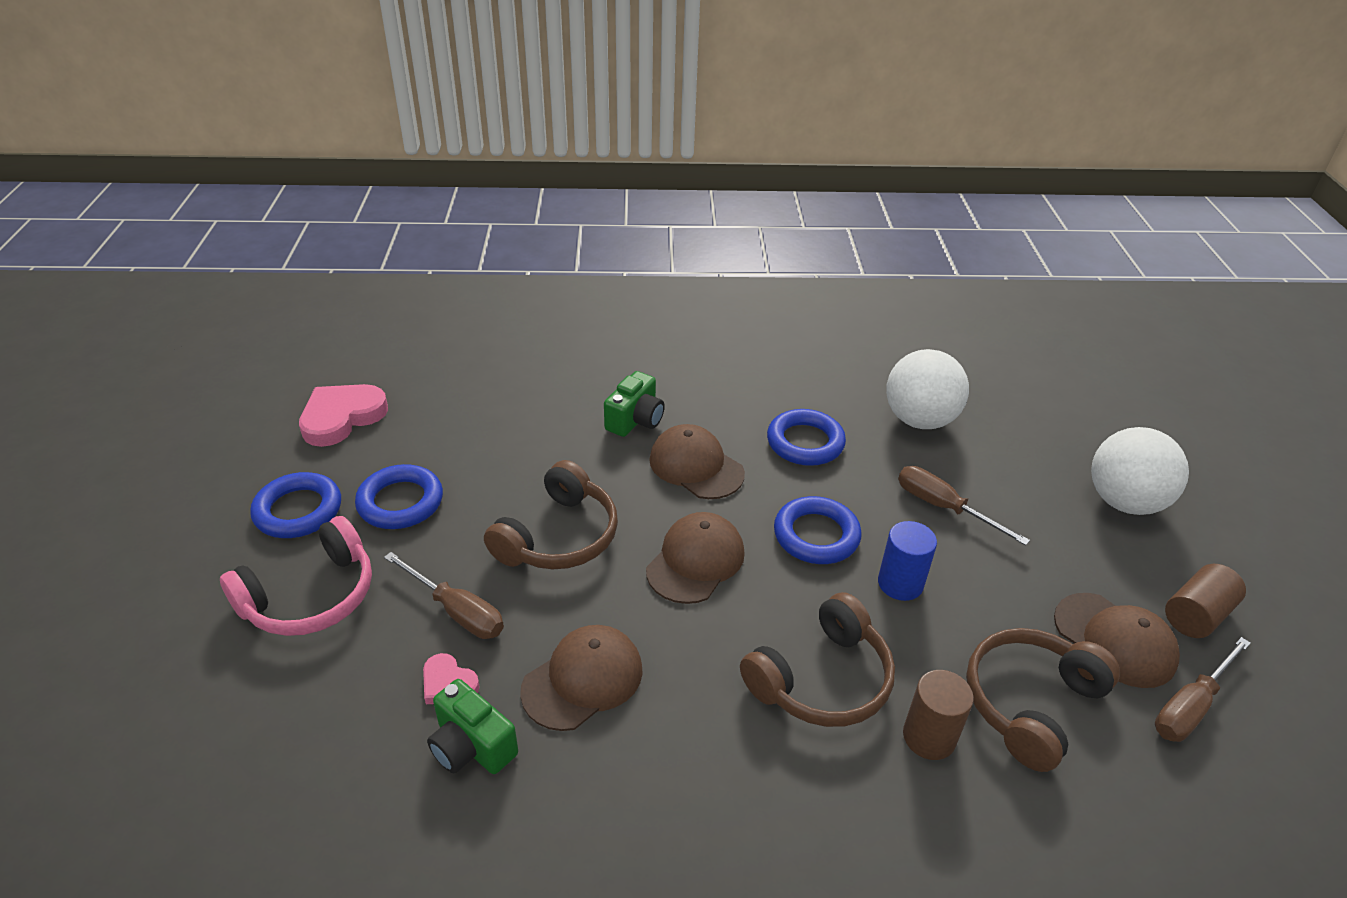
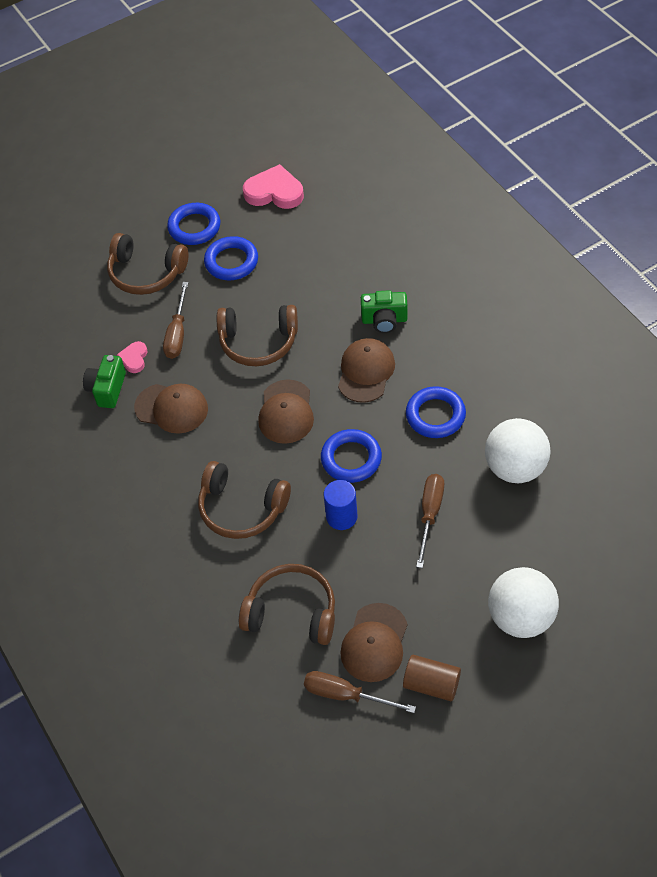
camera: 65 degrees right, 15 degrees up
(310, 596) = (146, 273): pink headphones -> brown headphones
(695, 561) = (286, 412): brown cap -> brown cap turned 90 degrees clockwise
(929, 737) = (235, 571): brown cylinder -> none

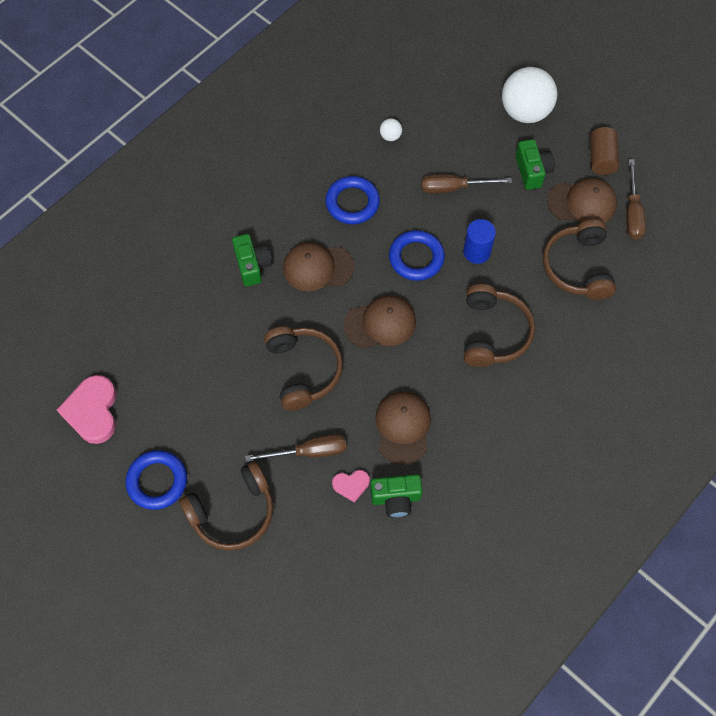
camera: 110 degrees left, 10 degrees up
(146, 273) = (233, 512): brown headphones -> brown headphones turned 60 degrees clockwise
(231, 262) = (201, 427): blue ring -> none
(432, 601) = (532, 171): none -> green camera
(515, 468) = (390, 136): white ball -> white ball, size x0.41

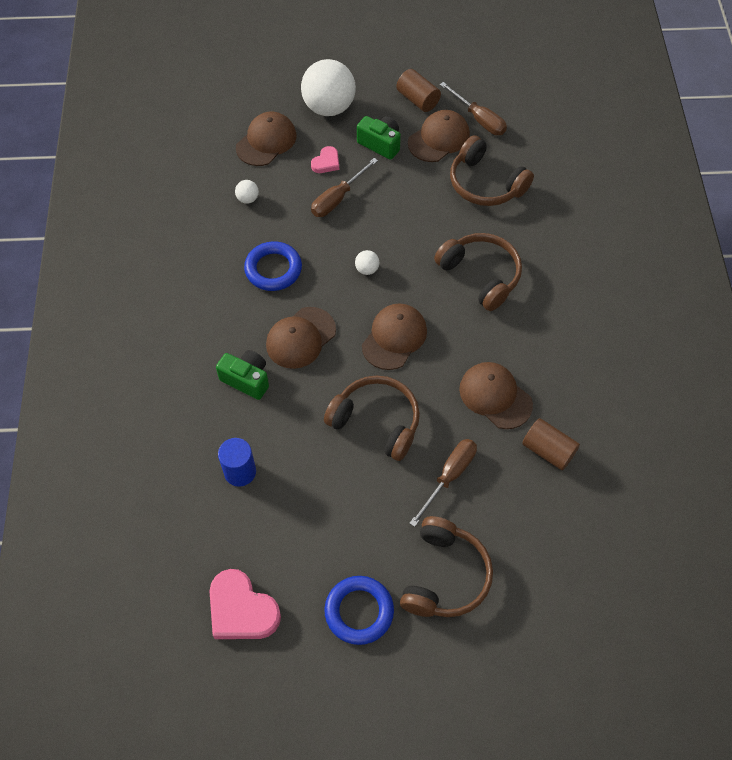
camera: 45 degrees left, 5 degrees down
(351, 485) = (506, 471): pink heart -> pink heart (326, 162)
(396, 498) = (548, 450): green camera -> brown cylinder
(416, 258) = (367, 269): blue ring -> white ball
(450, 102) = (266, 141): none -> brown cap
(477, 252) = (405, 230): blue cylinder -> blue cylinder (240, 472)

